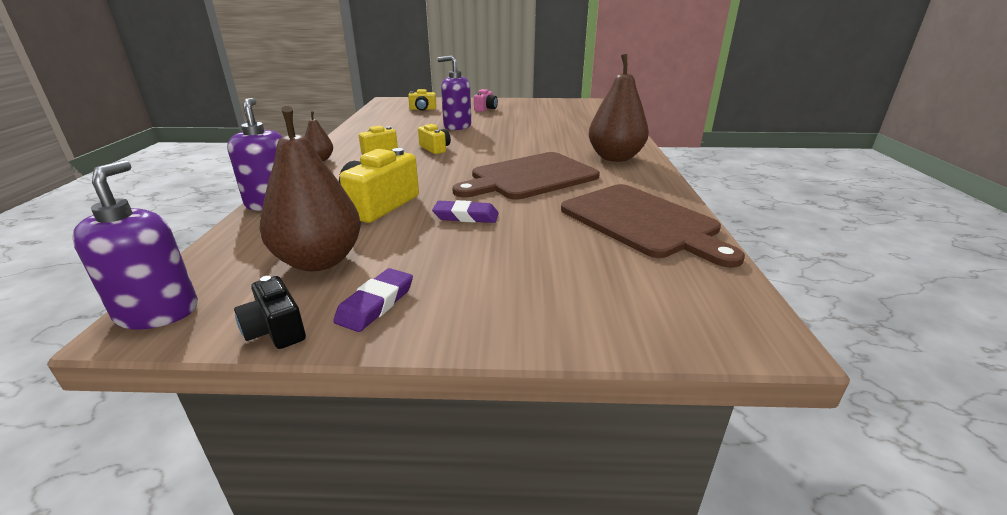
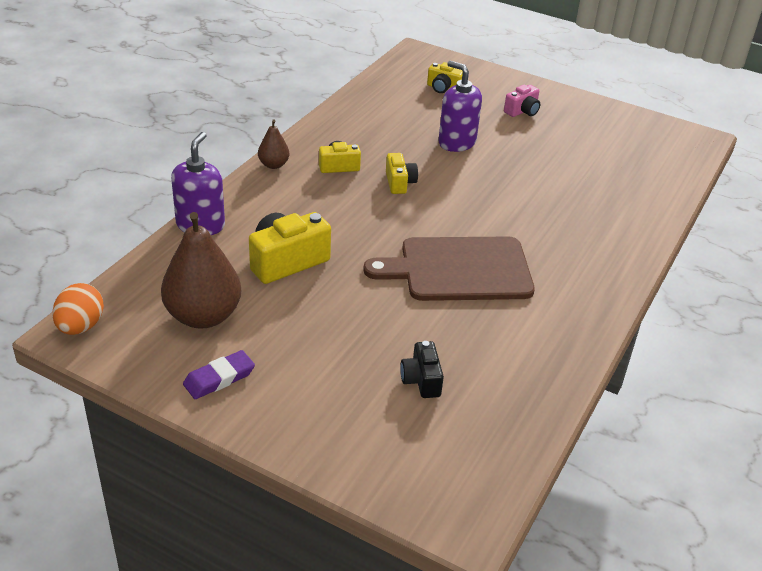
camera: 25 degrees right, 10 degrees up
(158, 312) = (80, 326): purple soap dispenser -> orange egg
(276, 330) = (145, 374): black camera -> black camera (421, 380)
(466, 216) = (351, 306): purple eraser -> none
(615, 158) = (586, 269): brown pear -> none
(642, 222) = (507, 377): brown cutting board -> none

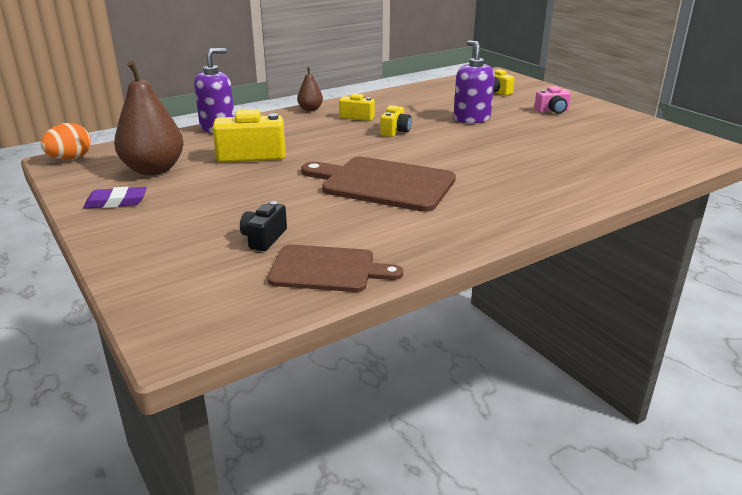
camera: 30 degrees right, 10 degrees down
(512, 400) = (327, 269): none -> brown cutting board

